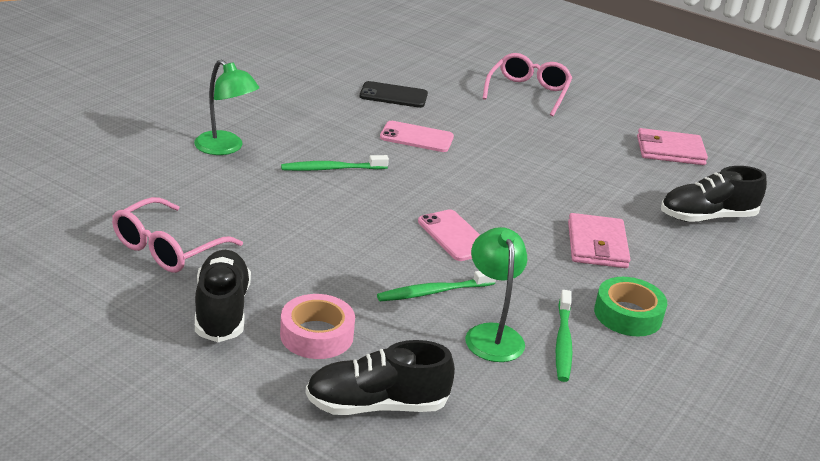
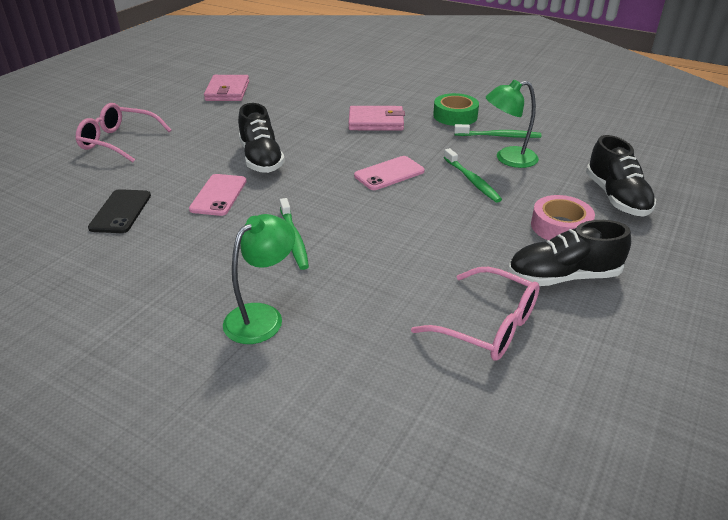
camera: 90 degrees left, 5 degrees up
(707, 217) = (323, 86): black shoe -> black shoe (261, 159)

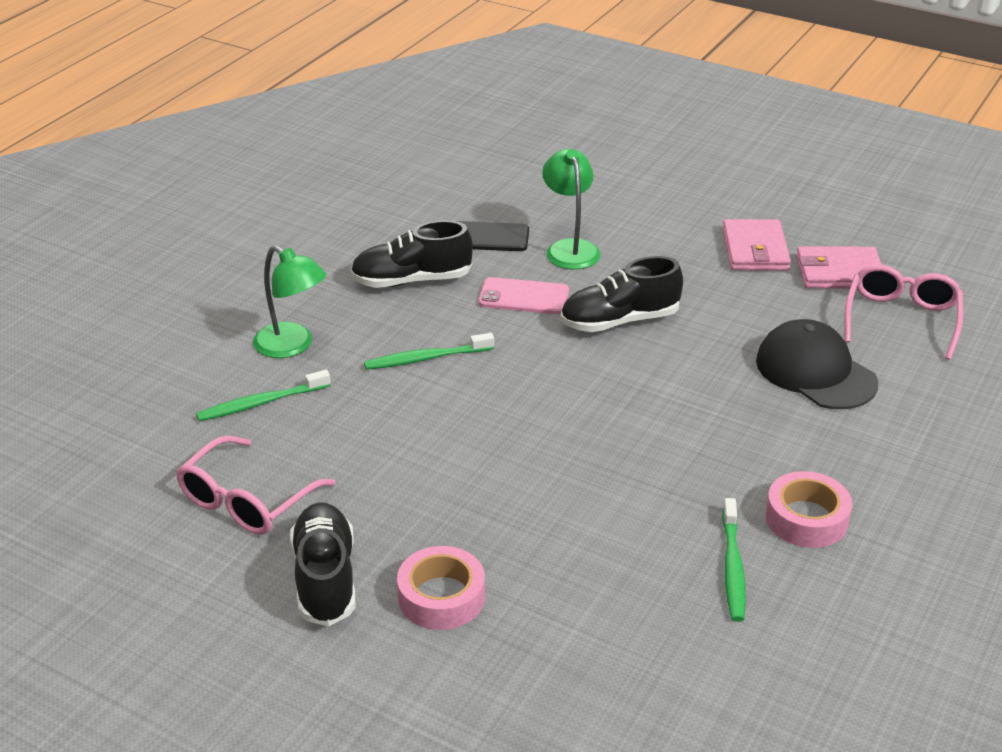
camera: 90 degrees right, 0 degrees up
(118, 141) = (654, 208): pink glasses -> pink glasses (901, 319)
(327, 104) = (815, 372): none -> black cap
(376, 122) = (760, 424): pink wallet -> pink wallet (755, 250)
(389, 173) = (587, 435): pink phone -> none
(455, 116) = (806, 518): green tape -> pink tape
(472, 180) = (571, 518): green toothbrush -> green toothbrush (261, 403)
(508, 159) = (647, 568): green lamp -> green lamp (570, 248)
(616, 198) = (524, 682): black shoe -> black shoe (411, 280)

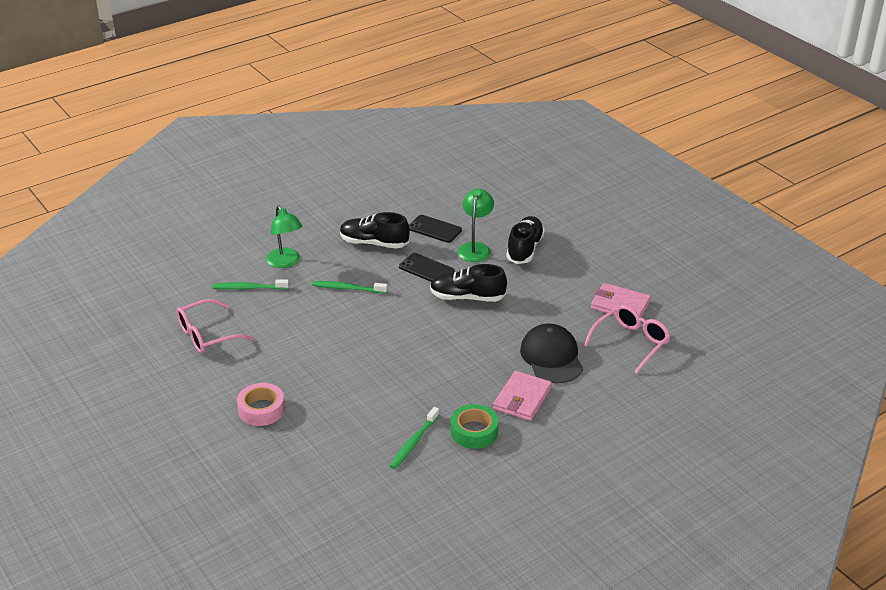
camera: 25 degrees right, 0 degrees up
(325, 579) = (215, 383): black shoe -> black shoe (525, 249)
(523, 297) = (426, 269): pink phone -> black phone
(755, 250) = (582, 278): pink wallet -> pink wallet (522, 399)
(806, 518) = (474, 431): pink tape -> green tape

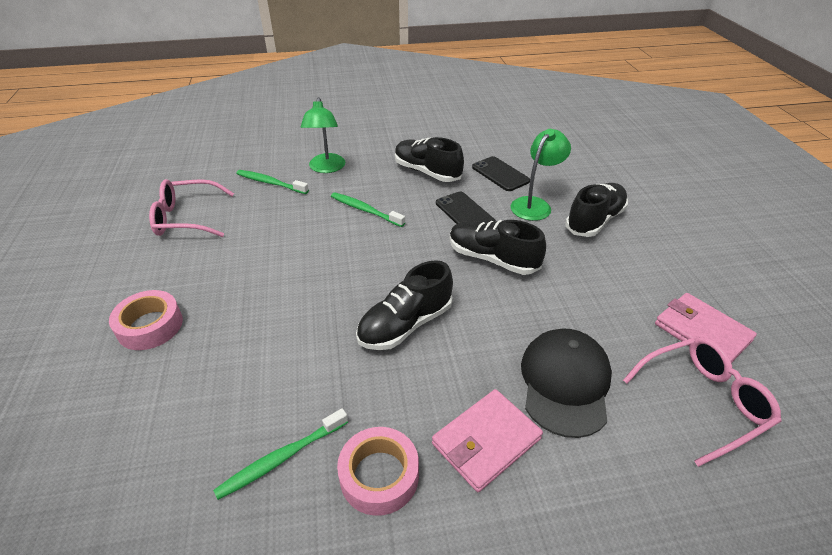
camera: 25 degrees right, 5 degrees up
(435, 356) = (405, 325): none -> black shoe
(474, 431) = (379, 475): green tape -> pink tape

